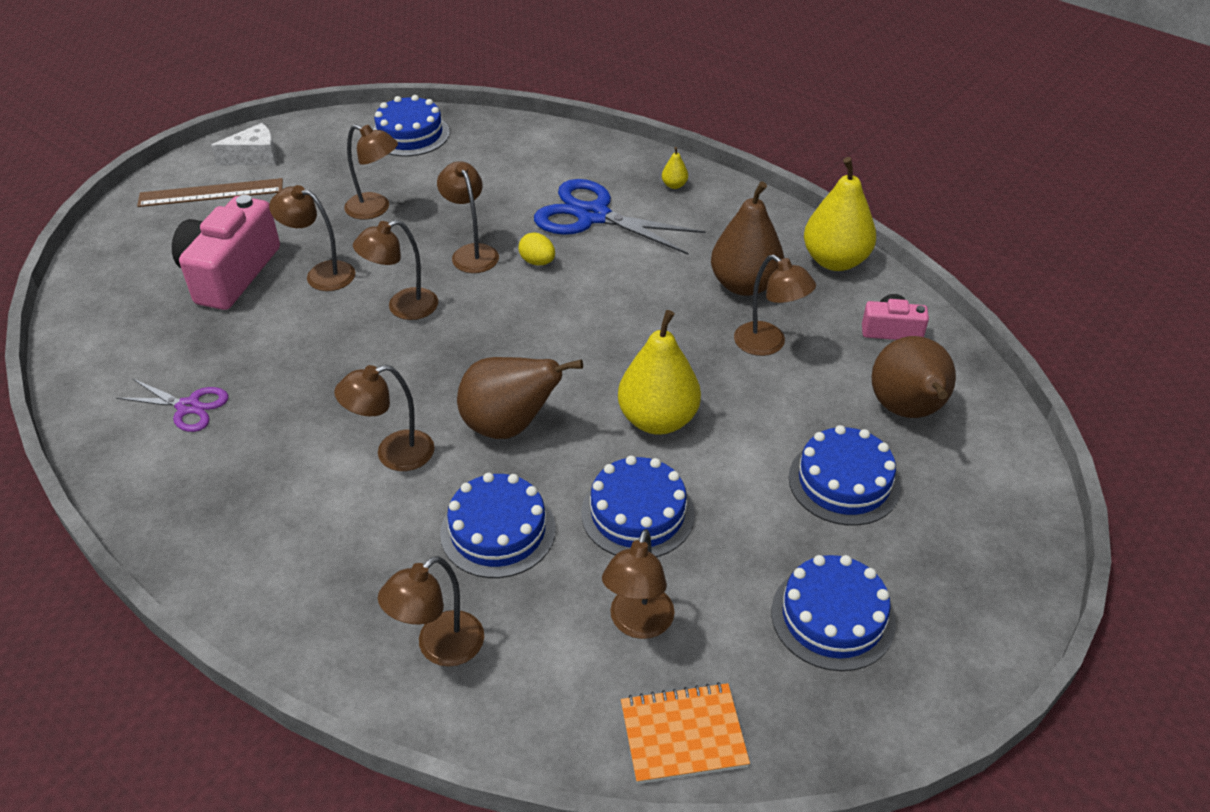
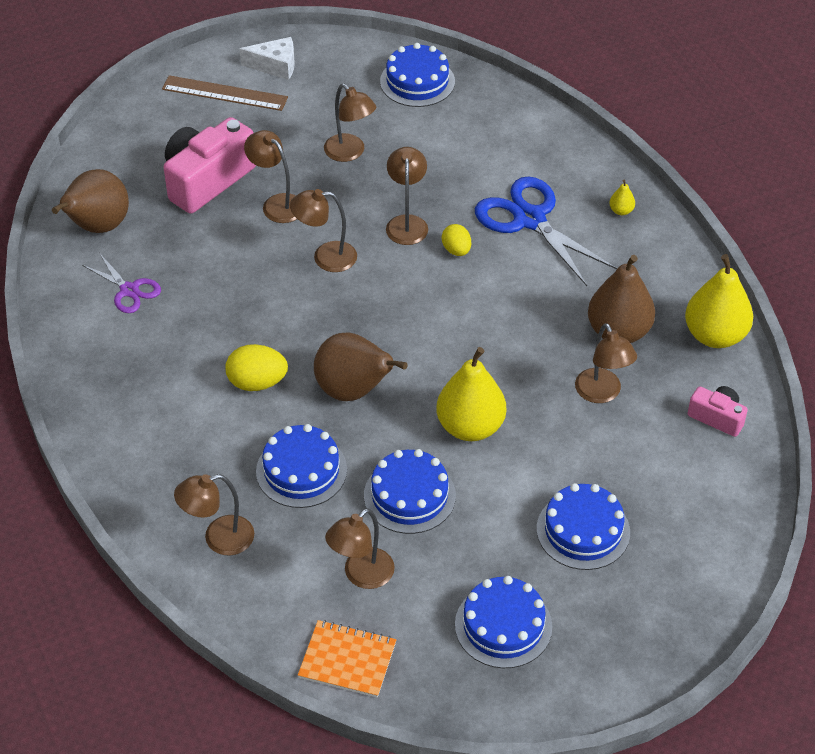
camera: 25 degrees right, 5 degrees up
(393, 454) = (257, 382): brown lamp -> yellow egg
(907, 411) = (677, 492): brown pear -> brown pear (97, 227)

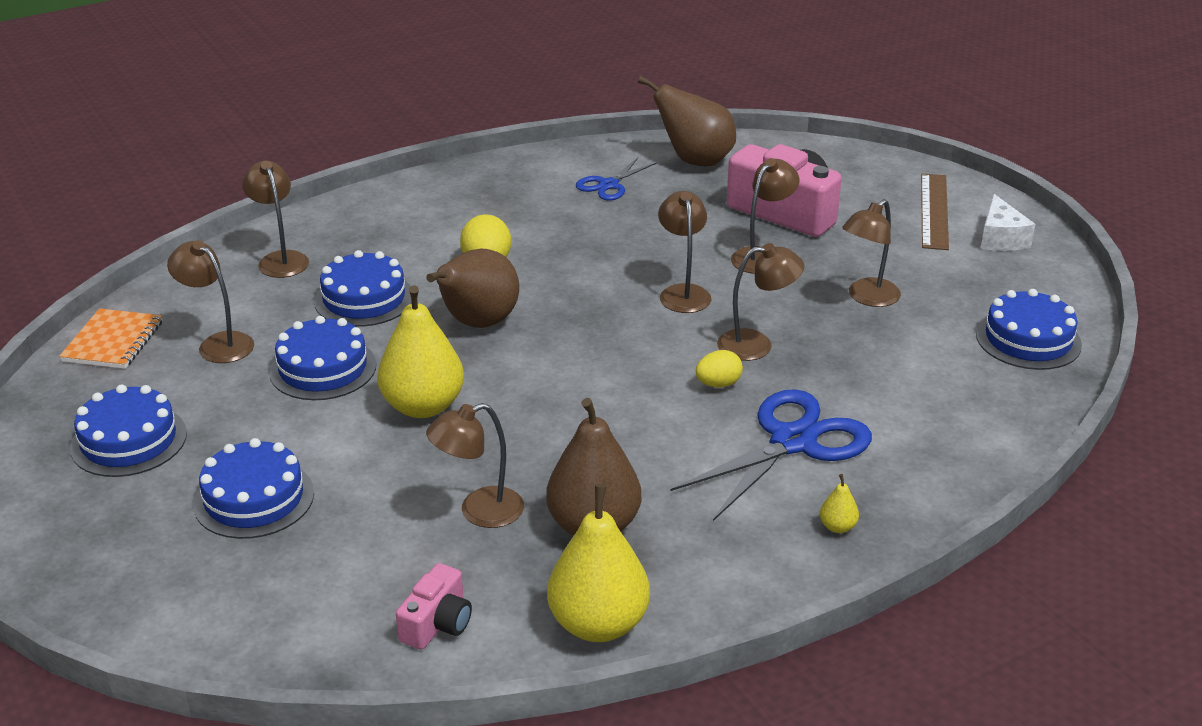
camera: 85 degrees right, 15 degrees down
(129, 290) = (608, 185): purple scissors -> blue scissors

